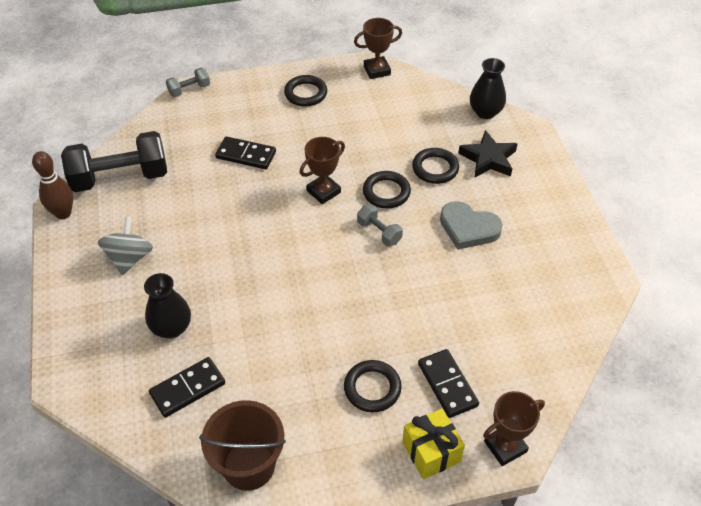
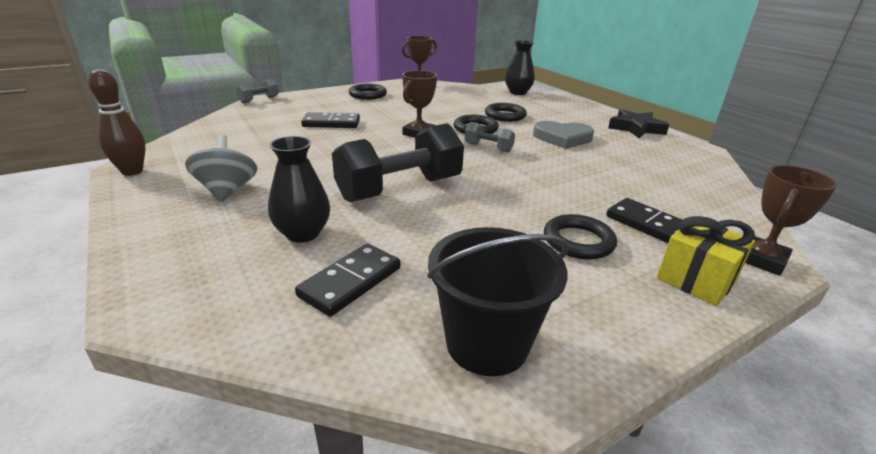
camera: 20 degrees left, 20 degrees down
(120, 178) = (200, 145): black dumbbell -> black dumbbell (400, 189)
(249, 465) = (487, 343): brown bucket -> black bucket
(488, 159) = (541, 109): black star -> black star (635, 128)

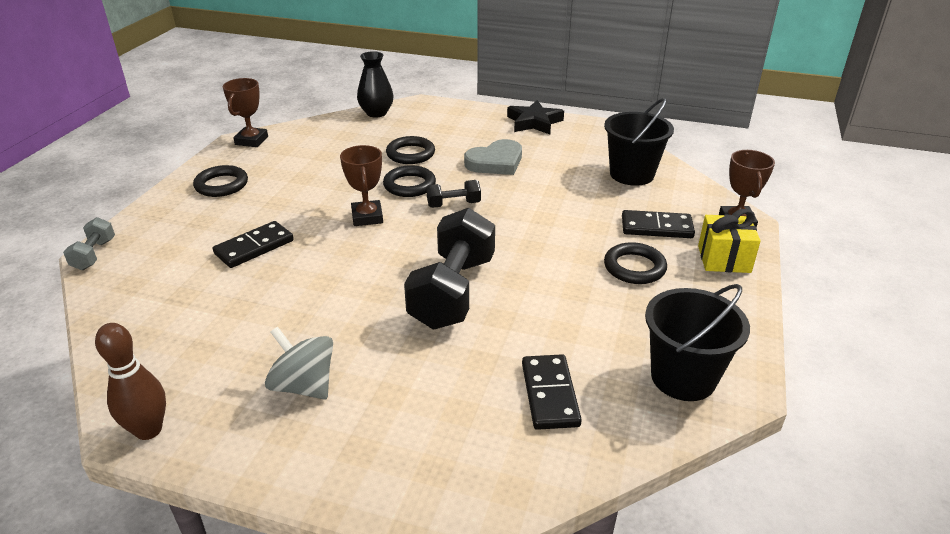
camera: 40 degrees left, 5 degrees up
(303, 233) = (449, 381): black vase -> none
(488, 148) = (453, 204): grey dumbbell -> black dumbbell
(682, 184) = (632, 174): none -> black bucket

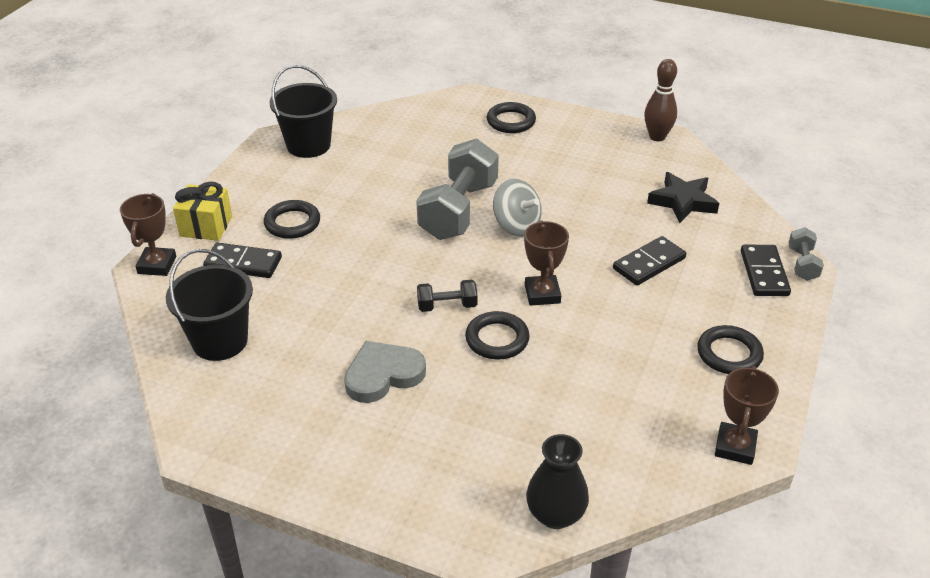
camera: 175 degrees left, 5 degrees up
(304, 385) = (566, 154): grey spinning top -> grey spinning top (516, 226)
(410, 154) = (496, 399): black ring -> black ring (511, 121)
(453, 292) = (458, 210): black dumbbell -> grey dumbbell
(534, 122) = (299, 467): black star -> black star (683, 202)
(550, 394) = (402, 141): black domino -> black domino (764, 273)

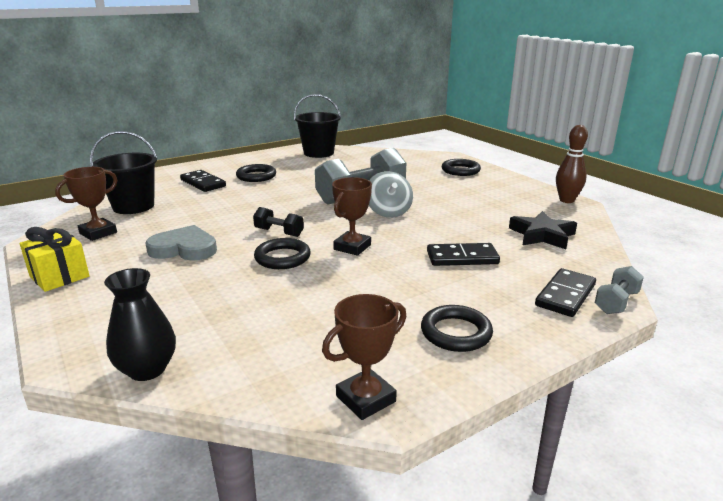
camera: 35 degrees right, 15 degrees down
(157, 265) = (163, 173): brown trophy -> brown trophy (98, 233)
(206, 226) = (212, 166): yellow gift -> yellow gift (59, 276)

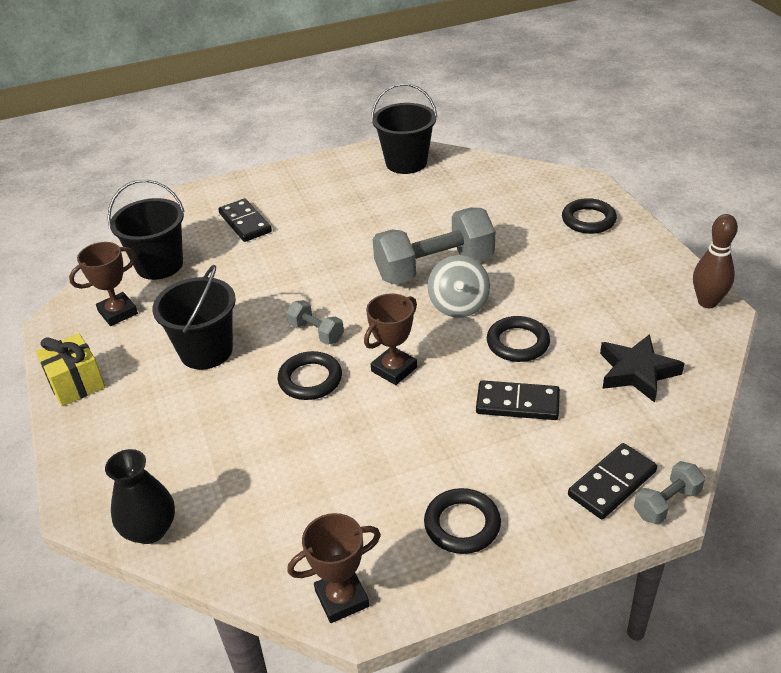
camera: 15 degrees right, 15 degrees up
(184, 249) = (206, 351): grey heart -> black bucket
(256, 176) = (313, 212): black ring -> black ring (518, 343)
(279, 232) = (316, 332): black dumbbell -> grey dumbbell

